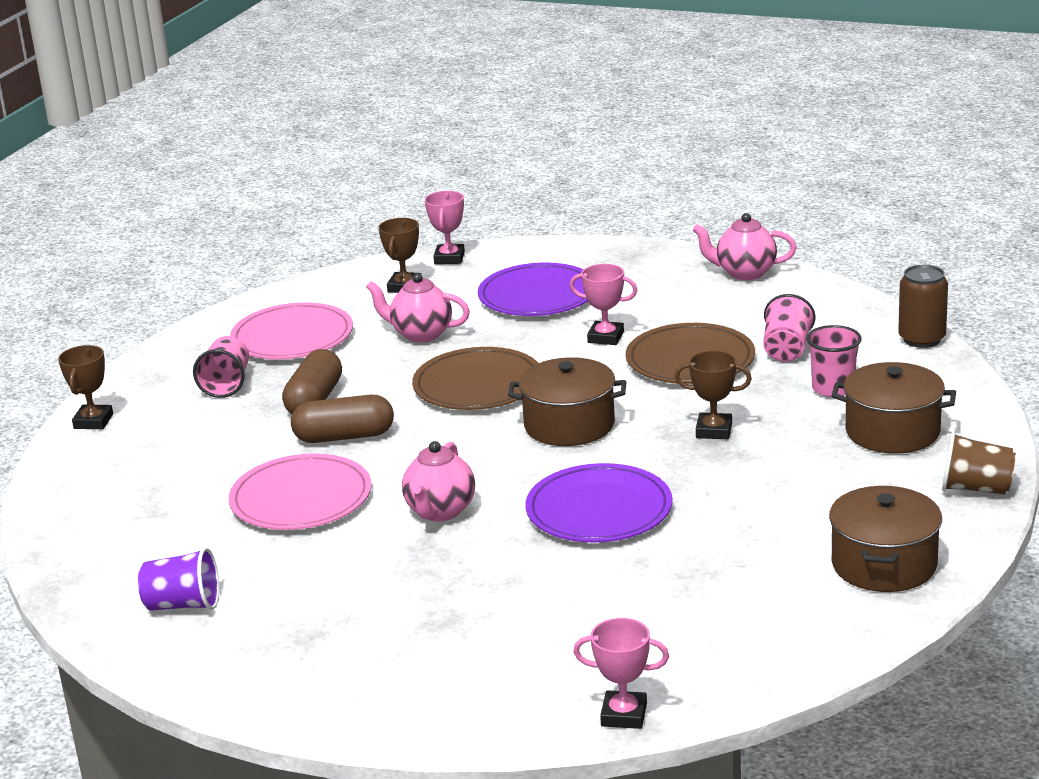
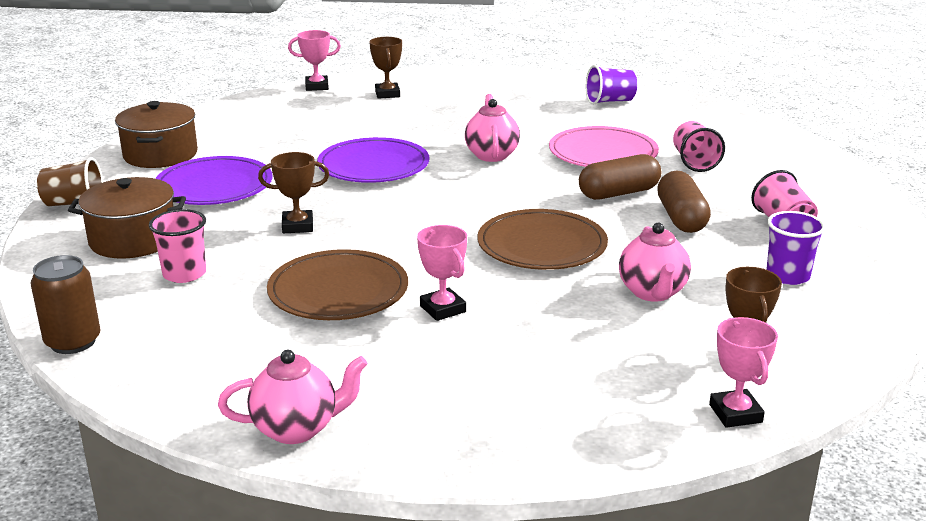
camera: 160 degrees right, 0 degrees up
(93, 421) = (848, 185): brown trophy -> brown trophy (387, 94)
(292, 337) = (787, 276): pink plate -> purple cup
(421, 334) = (652, 293): pink teapot -> pink teapot turned 90 degrees clockwise
(538, 295) = (560, 359): purple plate -> purple plate (214, 186)
(569, 425) = (430, 219): brown pot -> none
(605, 337) = (443, 309): pink trophy -> pink trophy turned 60 degrees clockwise
(786, 349) = (233, 313): pink cup -> pink cup (694, 162)

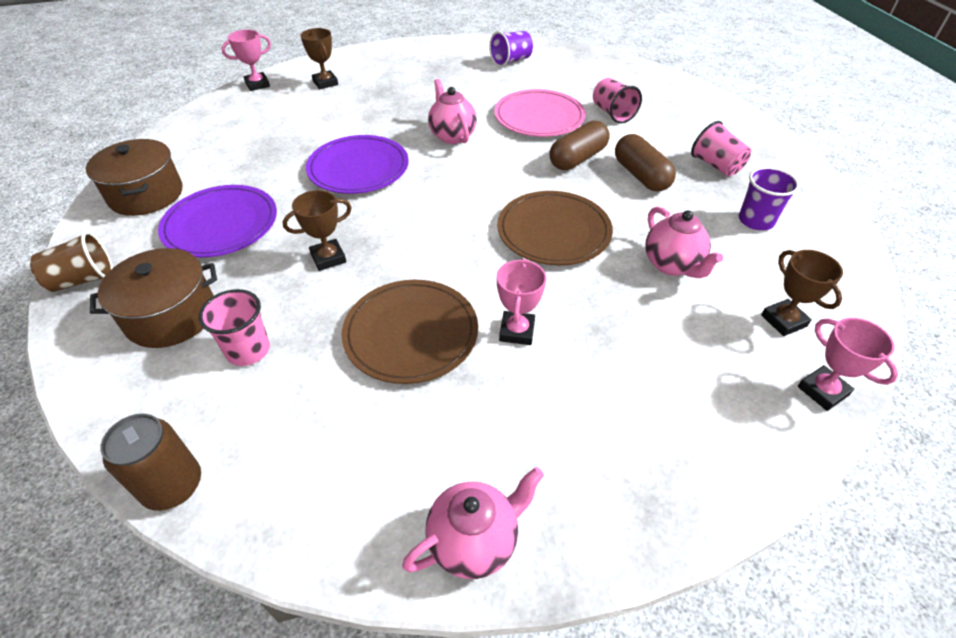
camera: 20 degrees left, 20 degrees up
(443, 309) = (517, 331): pink trophy -> pink trophy turned 60 degrees clockwise

